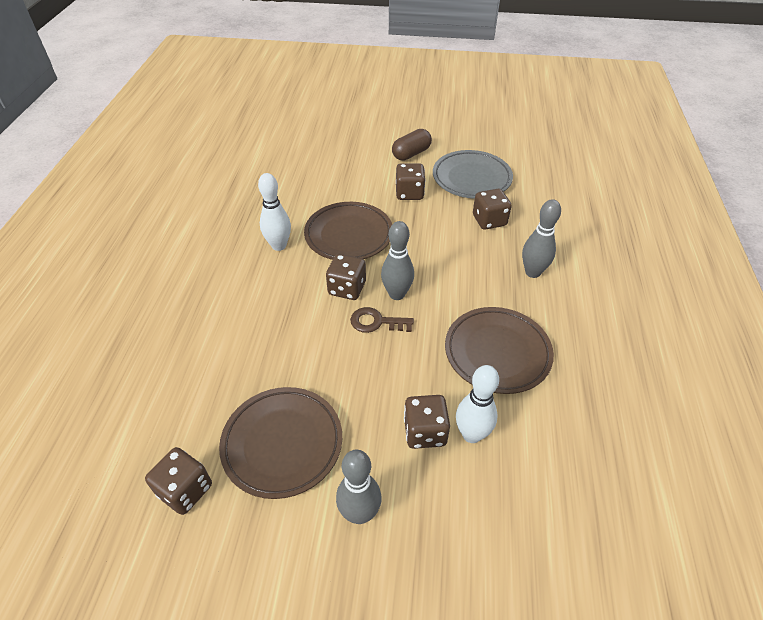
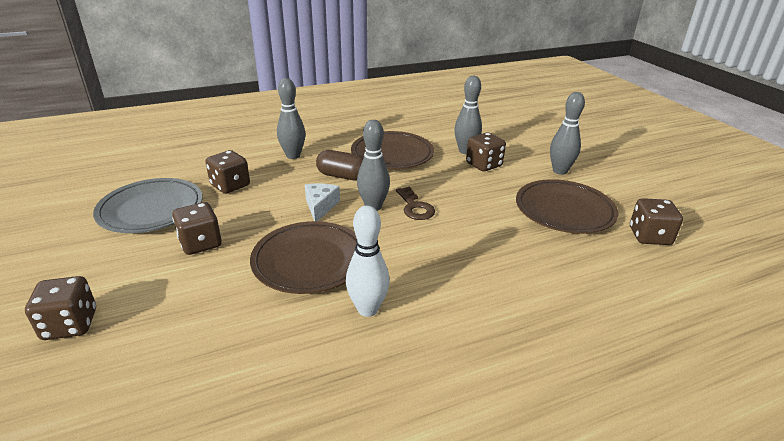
camera: 120 degrees left, 15 degrees down
(347, 288) = (391, 235): brown dice -> brown dice (70, 324)
(411, 154) = (97, 268): brown capsule -> brown capsule (342, 176)
(419, 262) = (320, 206): none -> white cheese
(471, 434) = (465, 151): white bowling pin -> grey bowling pin

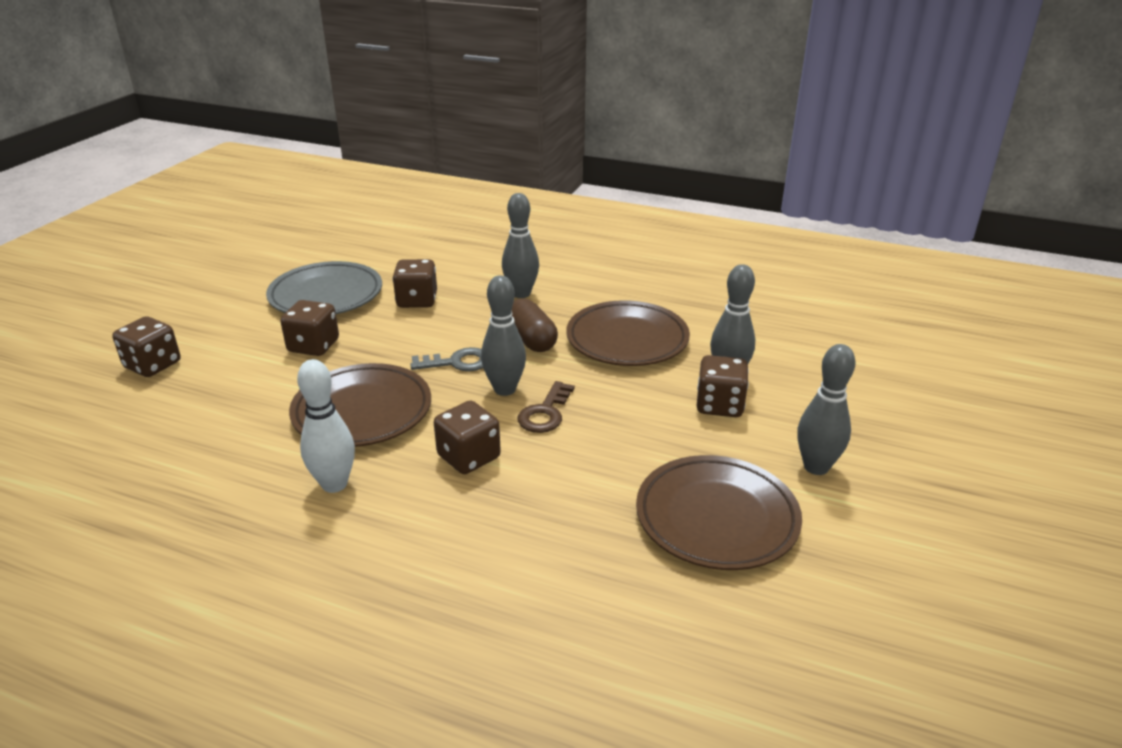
camera: 45 degrees right, 0 degrees up
(320, 206) = (457, 362): white cheese -> grey key
(649, 236) = (776, 620): brown dice -> brown dice (469, 457)

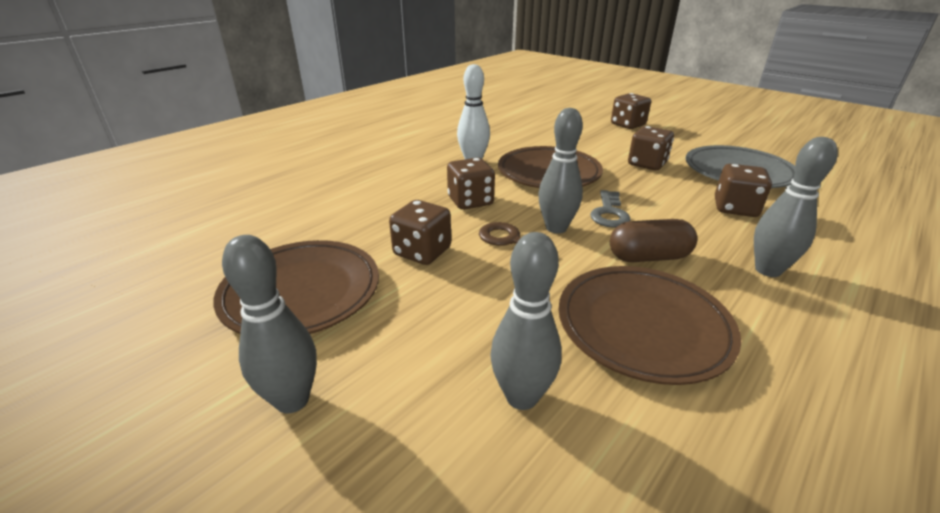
camera: 110 degrees right, 0 degrees up
(719, 405) = (461, 360): brown dice -> brown dice (422, 252)

